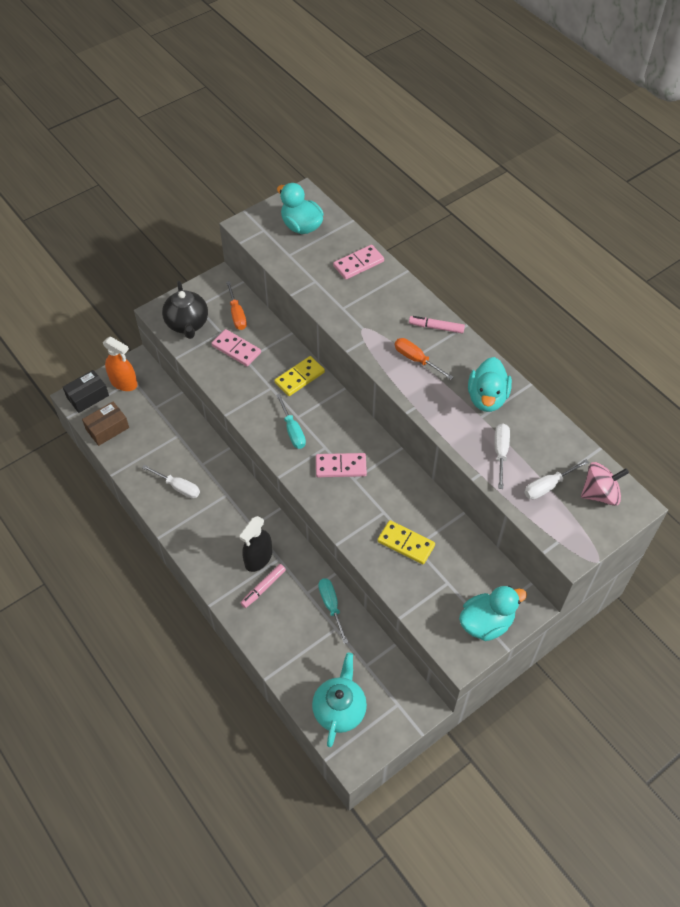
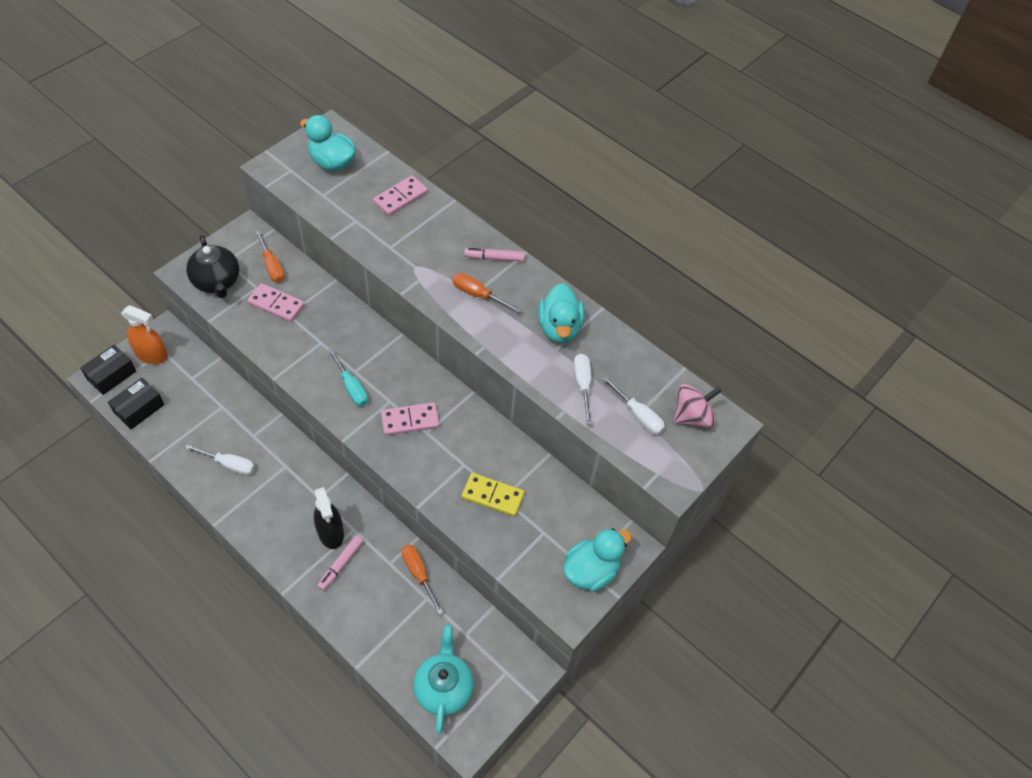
camera: 15 degrees left, 0 degrees up
(107, 428) = (139, 409): brown box -> black box
(258, 558) = (330, 532): black spray bottle -> black spray bottle turned 45 degrees counterclockwise
(299, 377) = (351, 328): yellow domino -> none
(331, 606) = (418, 574): turquoise screwdriver -> orange screwdriver
(548, 486) = (638, 415): white screwdriver -> white screwdriver turned 90 degrees counterclockwise

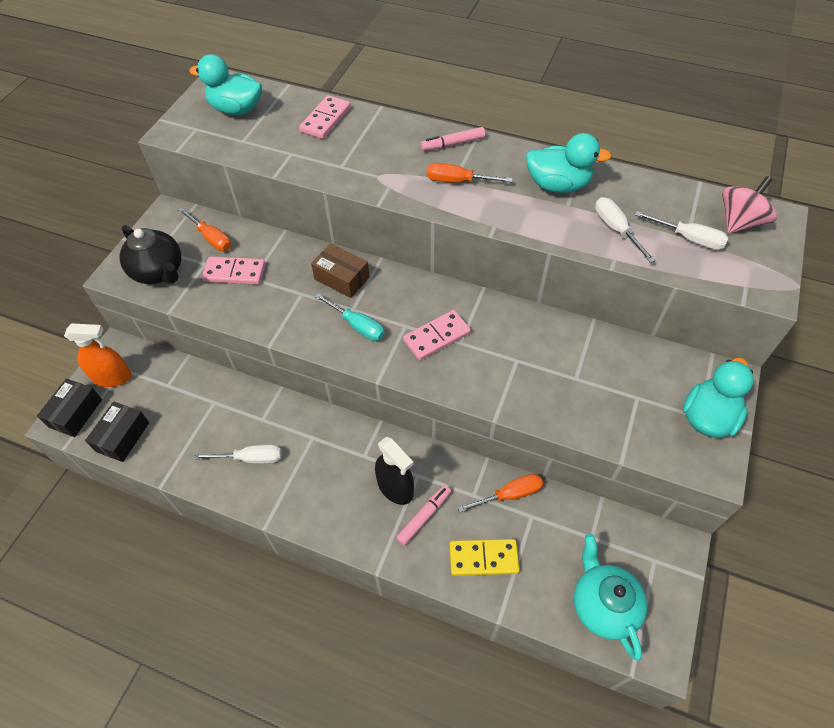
camera: 15 degrees left, 0 degrees up
(341, 564) = (424, 517): pink marker -> pink marker turned 150 degrees counterclockwise
(360, 340) = (342, 278): none -> brown box
(418, 574) = (509, 495): orange screwdriver -> orange screwdriver turned 120 degrees clockwise
(493, 496) = (564, 380): yellow domino -> yellow domino (483, 558)
(559, 328) = (558, 185): turquoise duck -> turquoise duck turned 60 degrees counterclockwise

